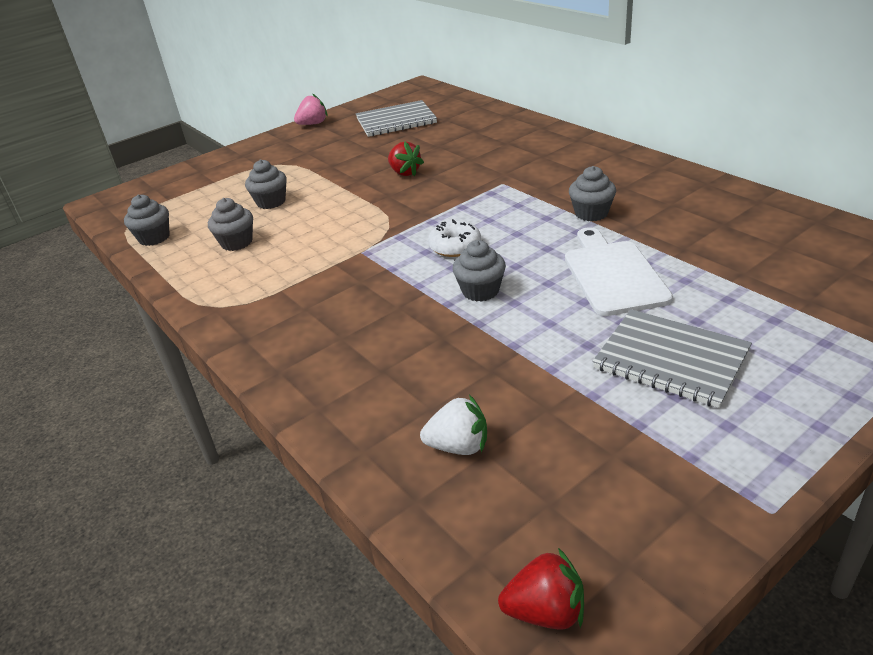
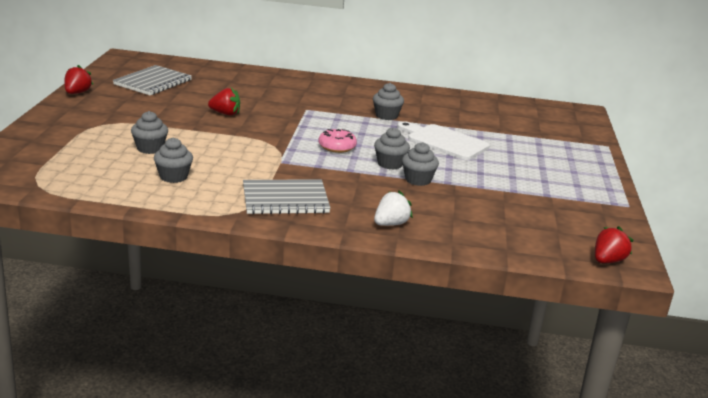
camera: 50 degrees left, 10 degrees down
(154, 238) = (90, 189): grey cupcake -> grey cupcake (418, 180)
(313, 124) = (77, 93): pink strawberry -> red strawberry
(455, 246) = (337, 147): white donut -> pink donut
(459, 446) = (490, 226): white strawberry -> white strawberry (391, 224)
(671, 359) = (522, 168): grey notebook -> grey notebook (285, 199)

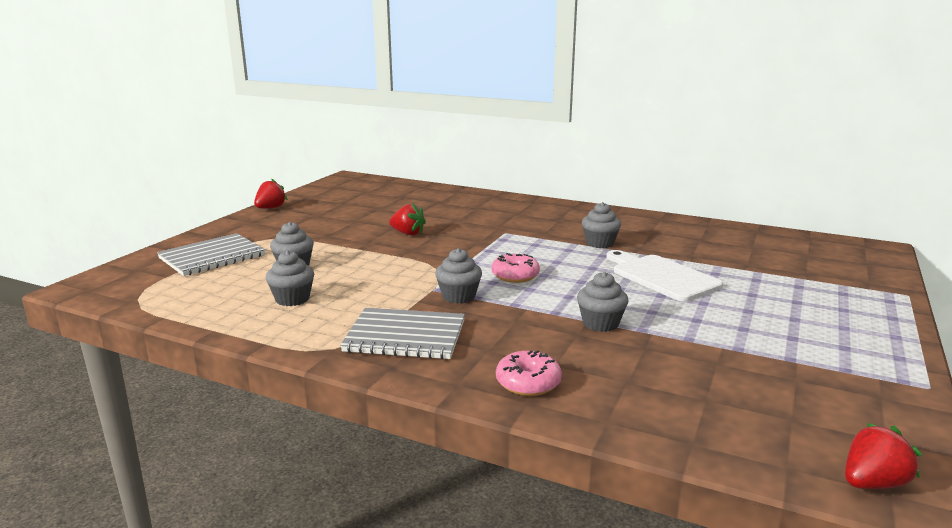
camera: 20 degrees right, 5 degrees down
(153, 82) = (355, 201): grey notebook -> grey notebook (212, 257)
(390, 164) = (572, 300): grey cupcake -> grey cupcake (458, 296)
(391, 224) = (528, 383): white strawberry -> pink donut

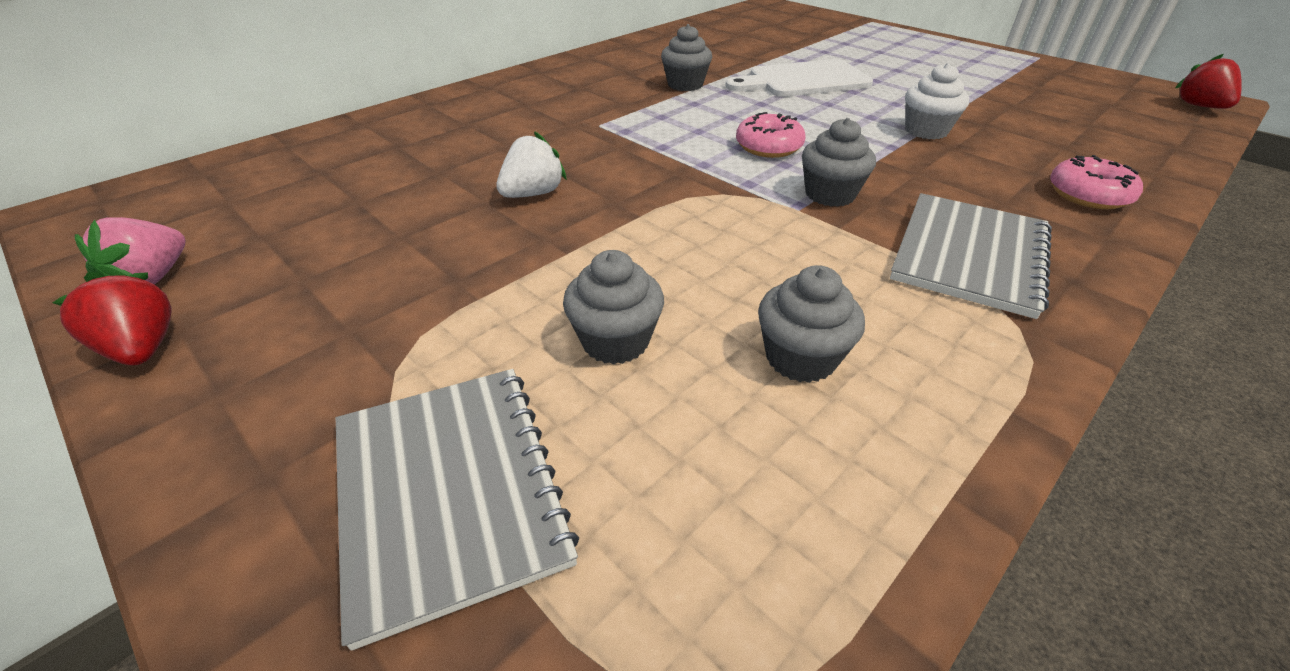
camera: 70 degrees left, 20 degrees up
(309, 198) = (153, 278): none -> pink strawberry
(408, 233) = (533, 194): red strawberry -> white strawberry
(600, 323) = (926, 131): grey cupcake -> white cupcake

